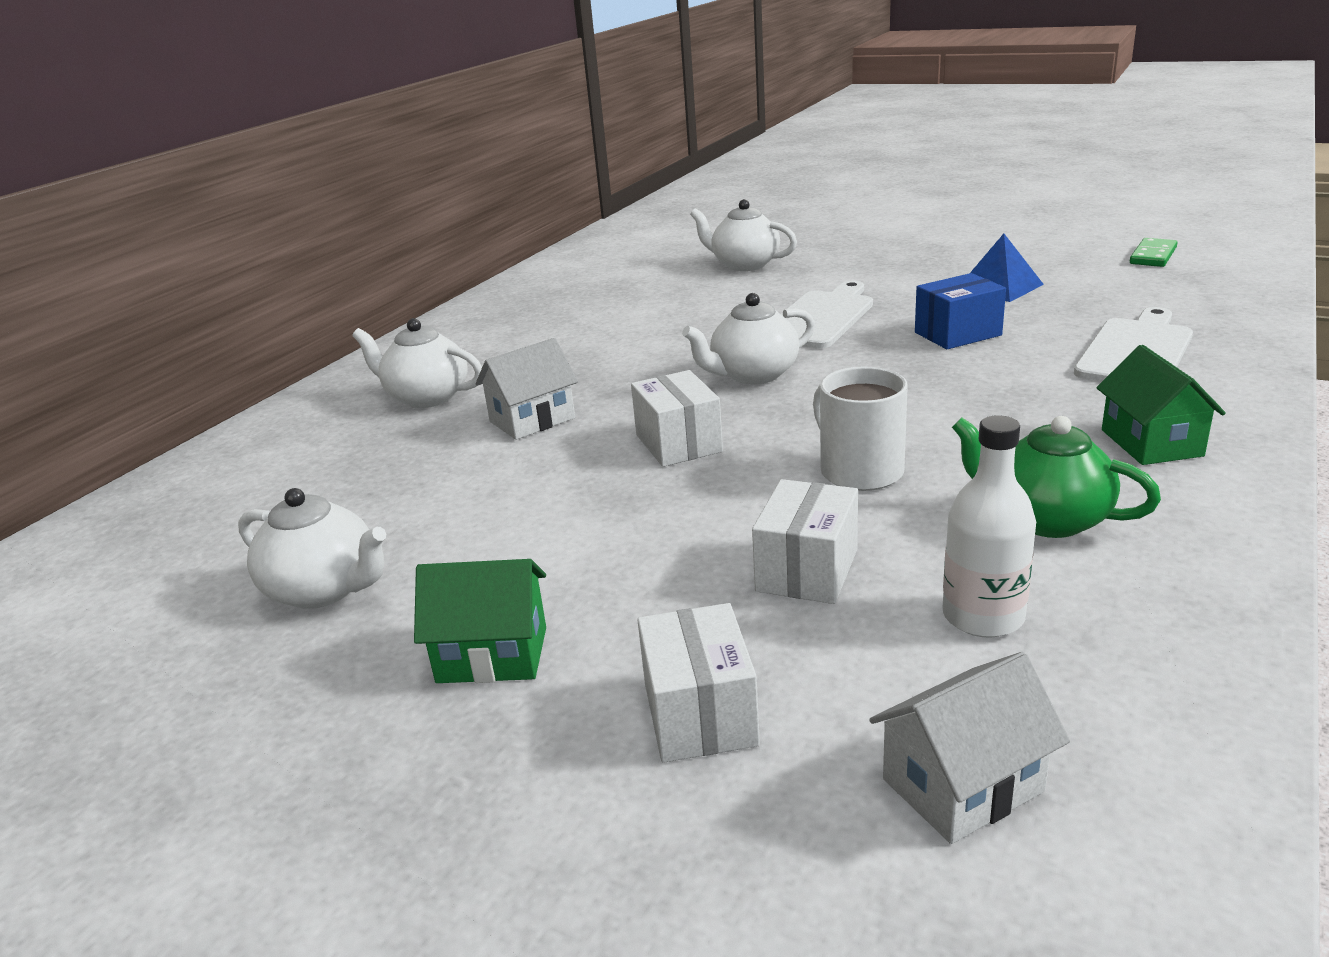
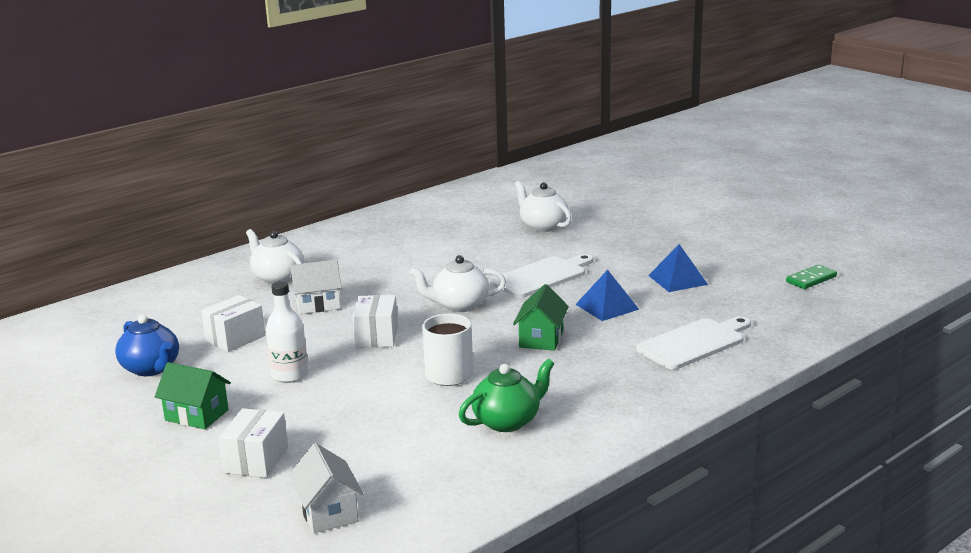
camera: 20 degrees right, 5 degrees down
(324, 589) = (151, 368): white teapot -> blue teapot
(807, 570) = (366, 415): white box -> white box (235, 338)
(957, 334) = (607, 306): blue box -> blue pyramid
(962, 785) = (328, 512): white house -> white house turned 75 degrees clockwise
(983, 616) = (418, 455): white bottle -> white bottle (290, 375)
(1046, 519) = (507, 421): green teapot -> green teapot turned 90 degrees clockwise
(1151, 443) = (618, 398): green house -> green house (541, 339)

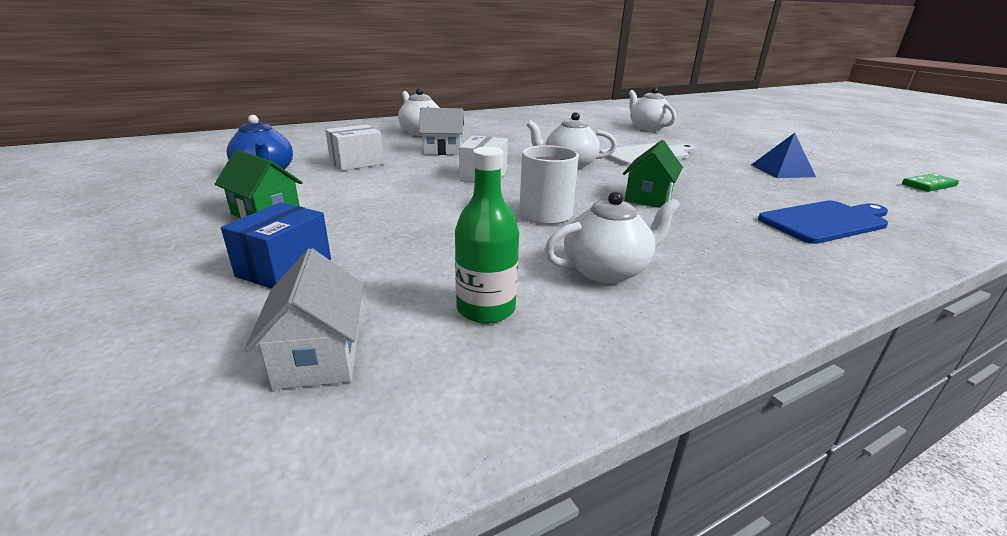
camera: 10 degrees right, 5 degrees up
(256, 460) = (284, 268): white box -> blue box
(290, 375) = (384, 194): white bottle -> none
(424, 465) = (486, 309): none -> green bottle
(507, 421) = (606, 270): green teapot -> white teapot
(607, 306) = (715, 181): blue pyramid -> none
(694, 343) = (825, 221): white cutting board -> blue cutting board

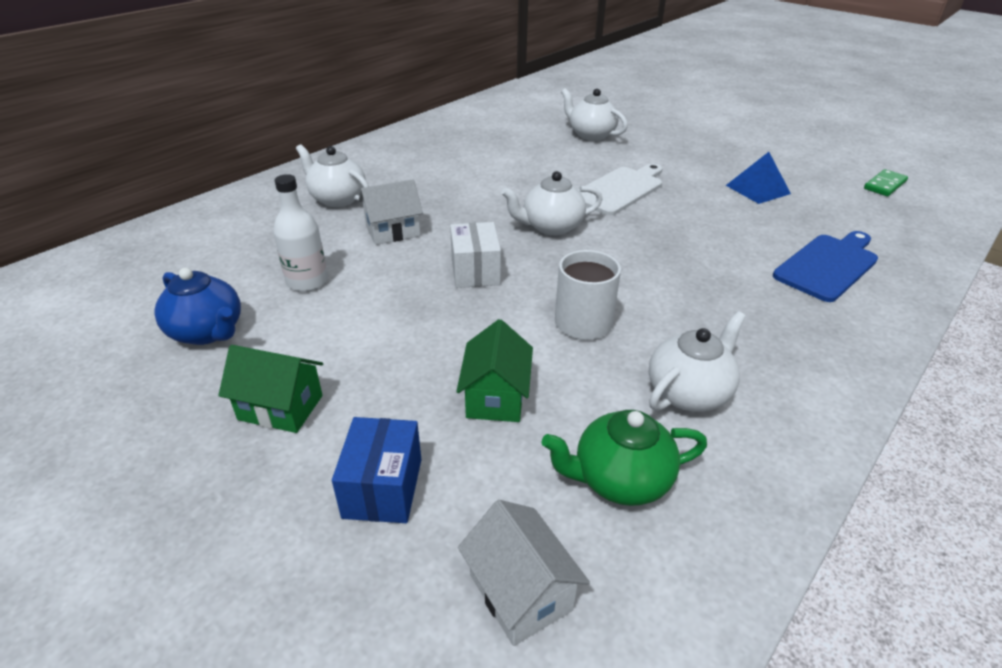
camera: 20 degrees left, 10 degrees up
(356, 163) = (307, 281): white box -> white bottle
(486, 309) = (620, 480): green bottle -> green teapot
(648, 197) = (662, 267): green house -> green house (495, 397)

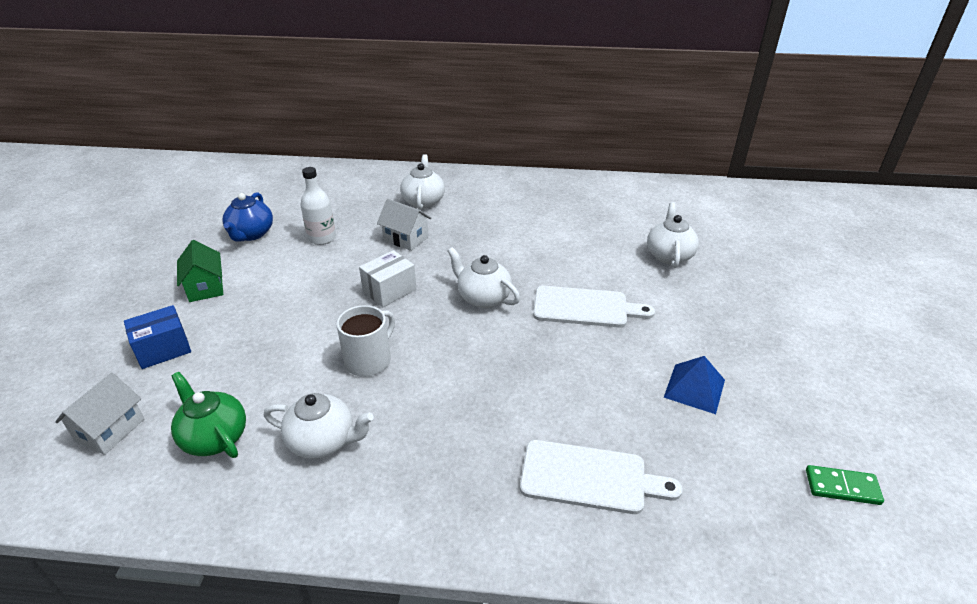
camera: 55 degrees right, 0 degrees up
(495, 397) = (261, 356): green house -> none
(828, 265) = (589, 477): blue cutting board -> white cutting board

